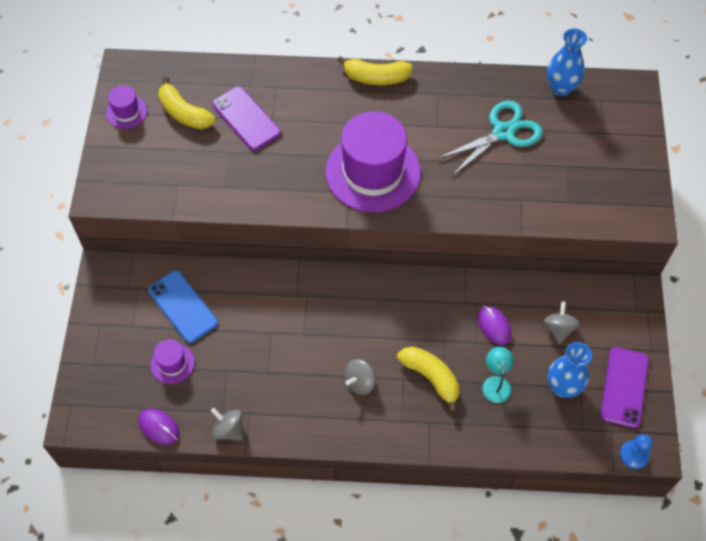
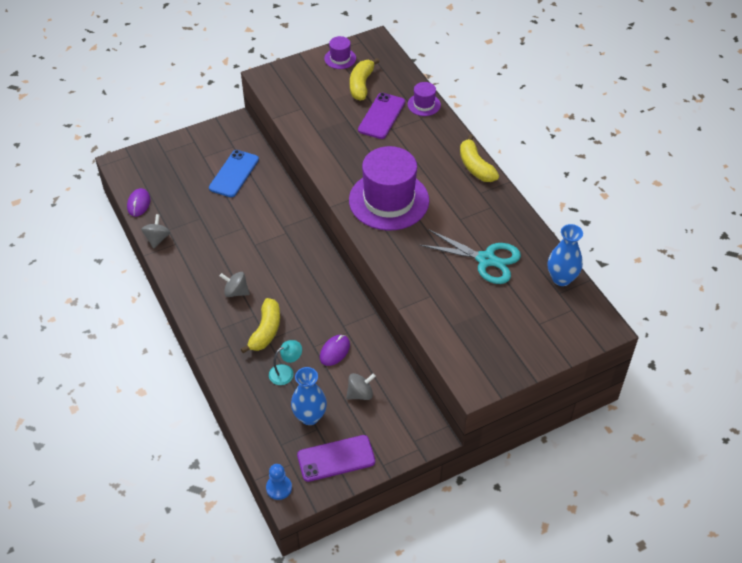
camera: 60 degrees right, 10 degrees down
(172, 363) = (188, 188): purple hat -> purple hat (424, 104)

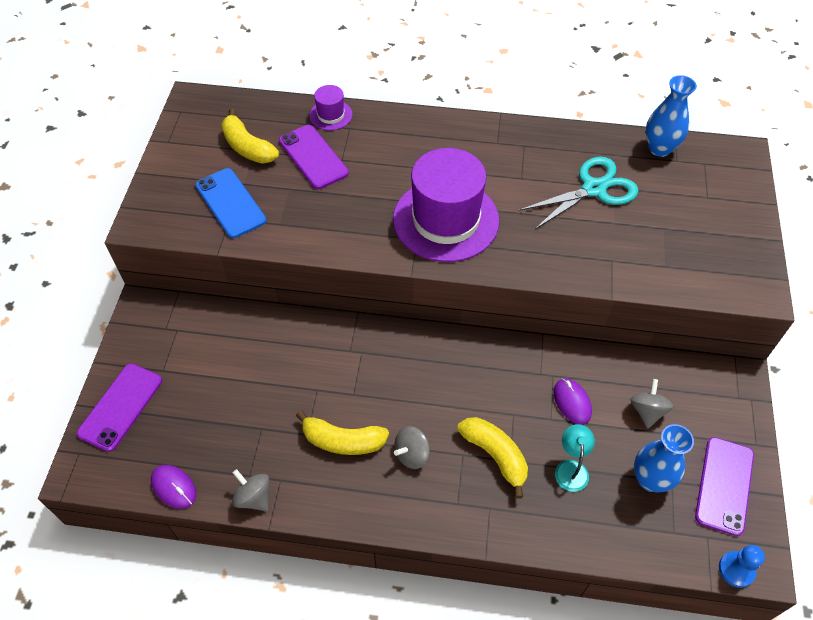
camera: 55 degrees left, 5 degrees up
(168, 154) = (121, 407): none -> purple phone
(234, 174) = (222, 353): blue phone -> blue phone (230, 203)
(340, 58) = (186, 142): purple hat -> none
(475, 167) = (458, 126): yellow banana -> yellow banana (343, 441)

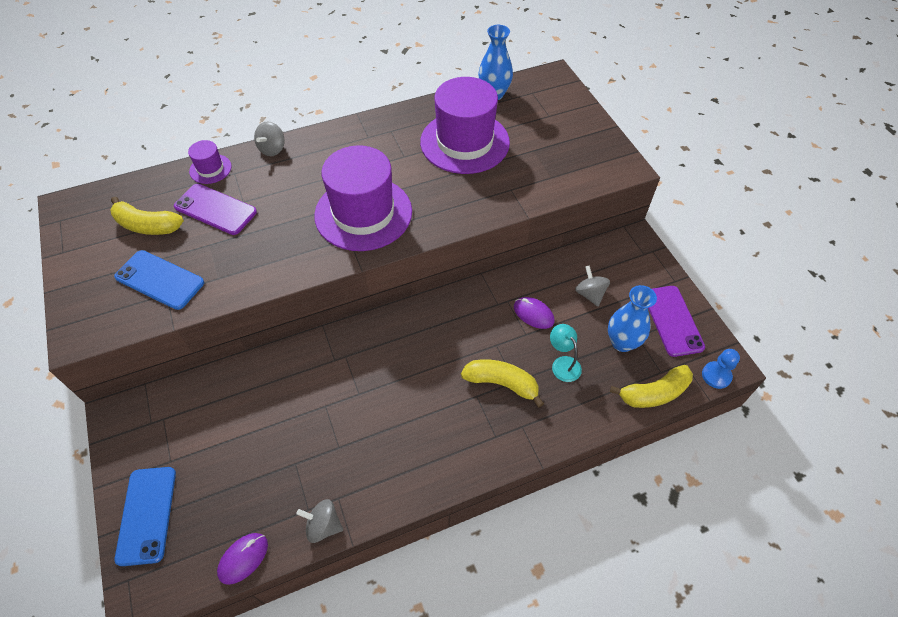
camera: 30 degrees left, 0 degrees up
(121, 407) = (147, 515): purple phone -> blue phone
(174, 487) = (243, 558): purple mouse -> purple mouse turned 60 degrees counterclockwise
(343, 441) = (373, 436): yellow banana -> yellow banana (654, 393)
(412, 454) = (436, 417): grey spinning top -> grey spinning top (272, 149)
(594, 189) = (464, 142): turquoise scissors -> purple hat

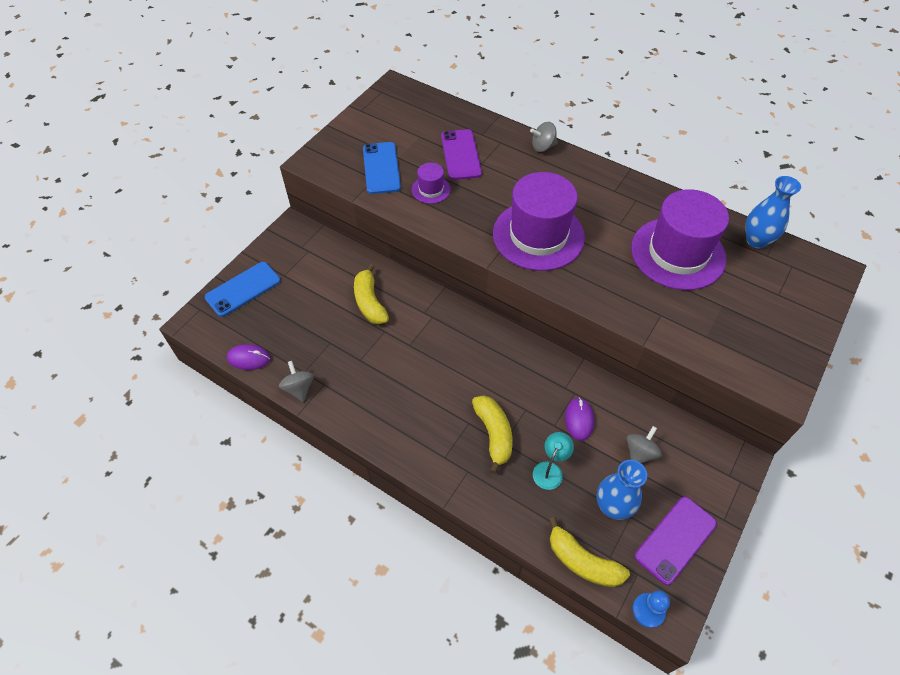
camera: 55 degrees right, 0 degrees up
(147, 225) = (416, 132): yellow banana -> yellow banana (370, 302)
(210, 169) = (491, 128): purple hat -> purple hat (431, 189)

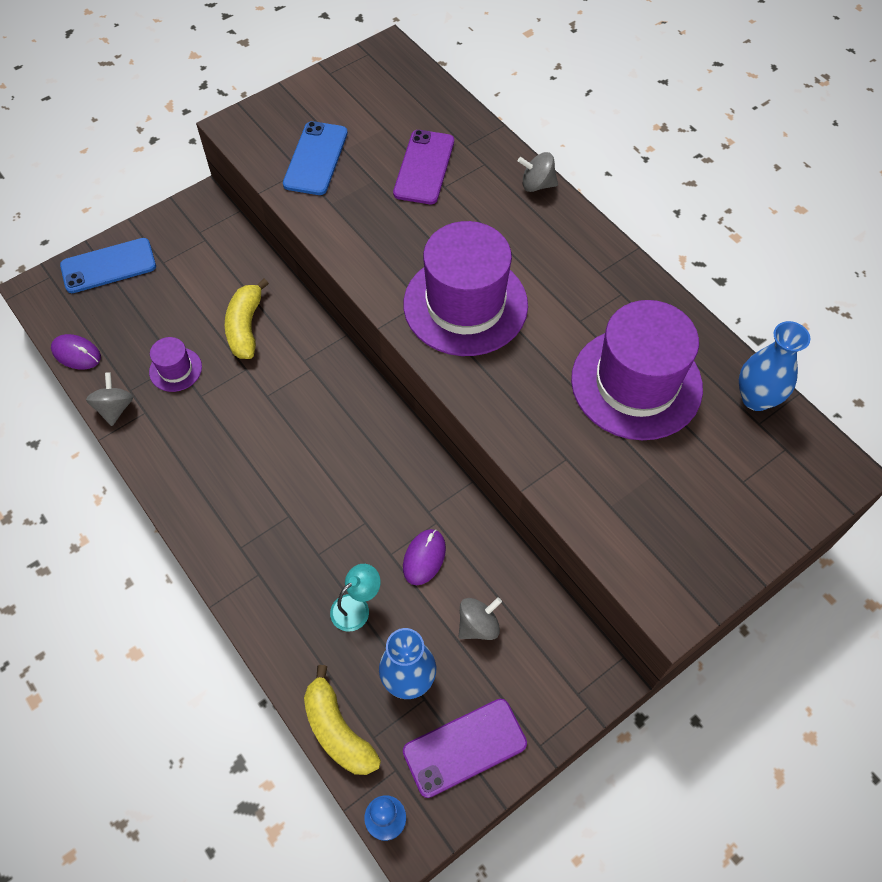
camera: 20 degrees right, 5 degrees up
(431, 189) = (362, 204): purple hat -> purple hat (175, 369)
(493, 434) = (311, 540): yellow banana -> none

